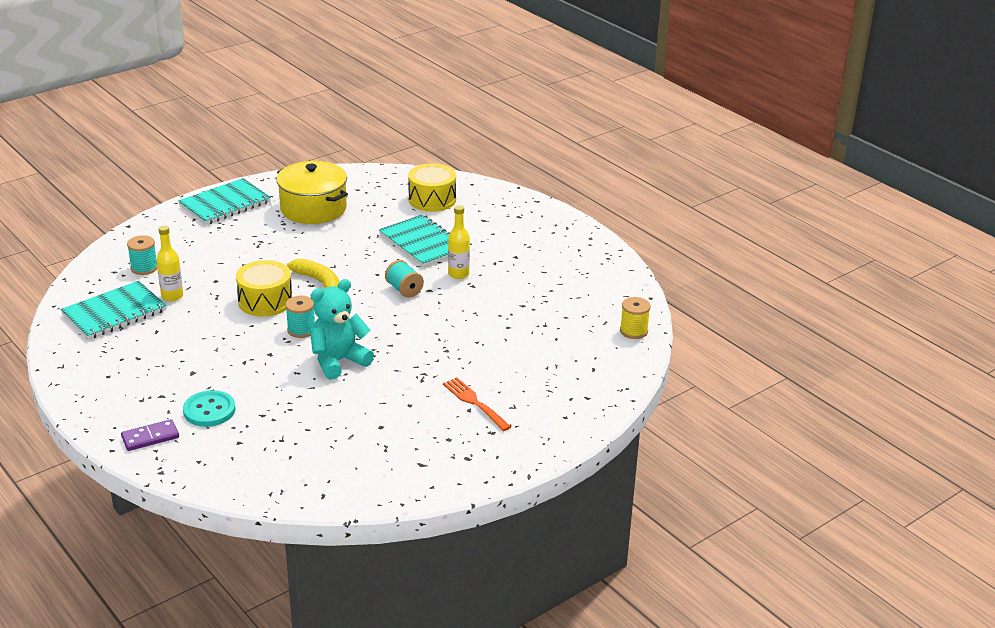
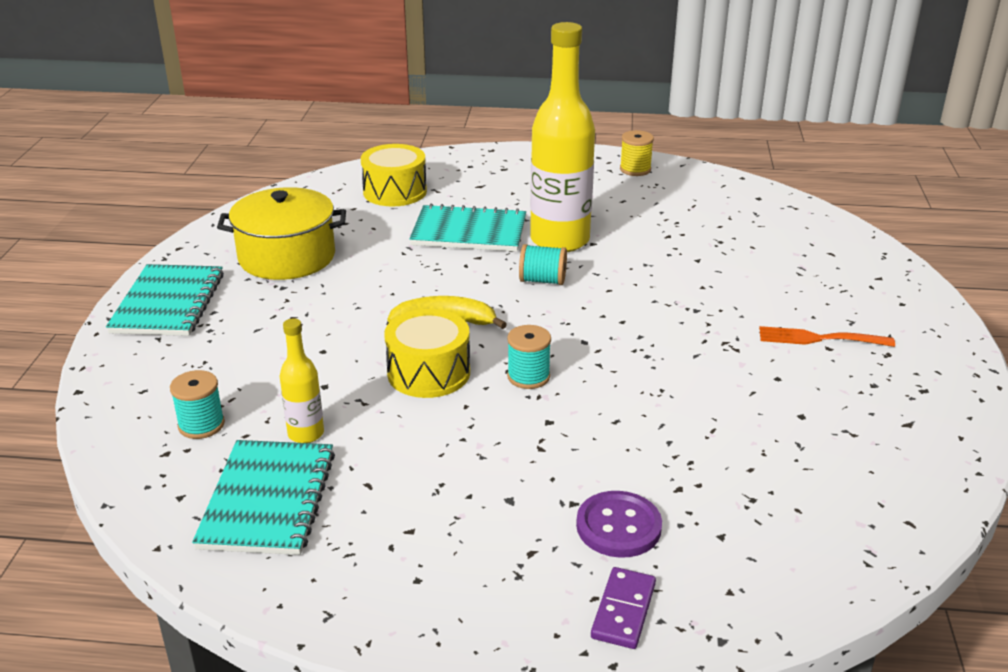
camera: 45 degrees left, 0 degrees up
(209, 410) = (618, 527): turquoise button -> purple button
(338, 361) = (630, 382): turquoise teddy bear -> none
(458, 274) = (559, 240): yellow bottle -> yellow bottle, size x2.13
(633, 331) = (789, 208): yellow spool -> yellow spool (635, 169)

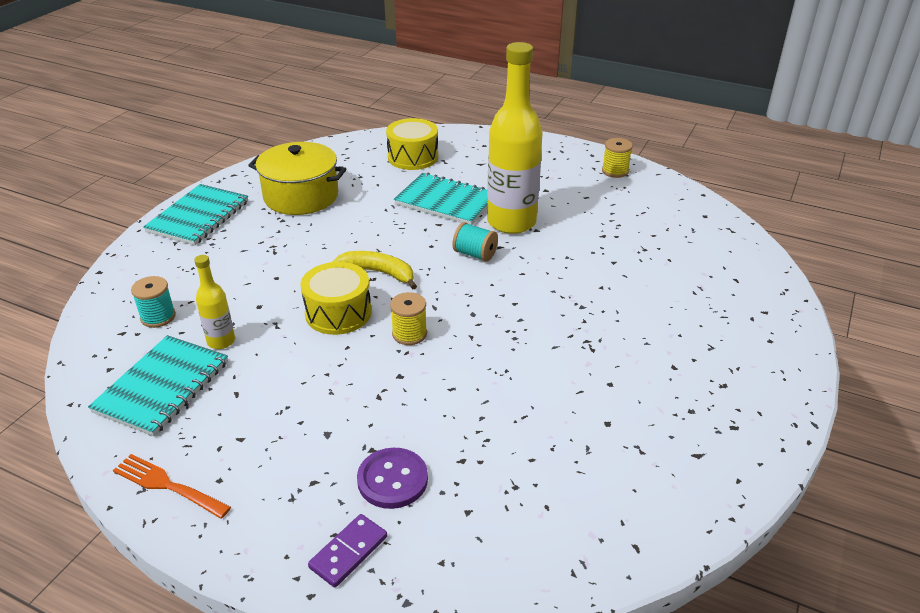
camera: 20 degrees right, 5 degrees up
(528, 377) = (409, 334): turquoise spool -> yellow spool
(819, 339) = (670, 356): orange fork -> orange fork (167, 485)

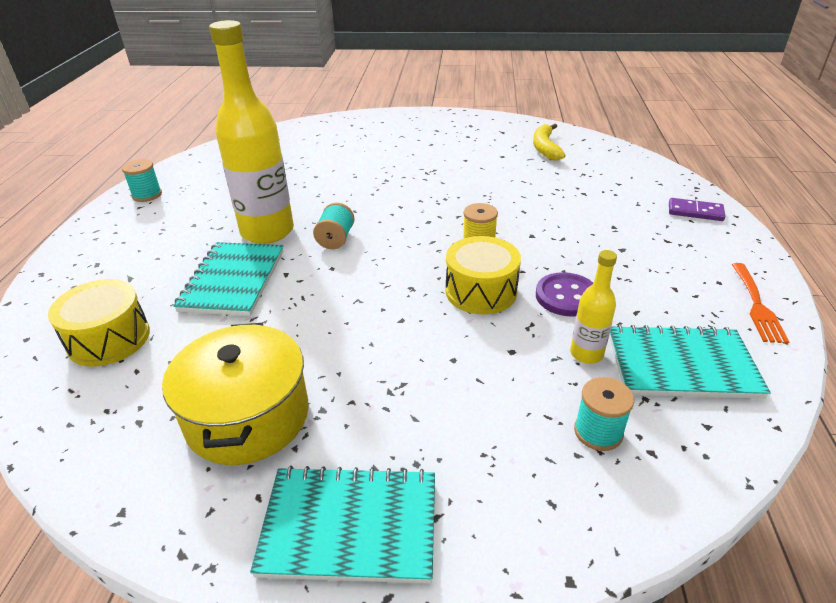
camera: 110 degrees left, 0 degrees up
(378, 273) = (399, 287): yellow banana -> yellow banana (545, 148)
(392, 480) = (628, 212): purple button -> purple button (566, 296)
(615, 171) = (147, 195): yellow spool -> turquoise spool

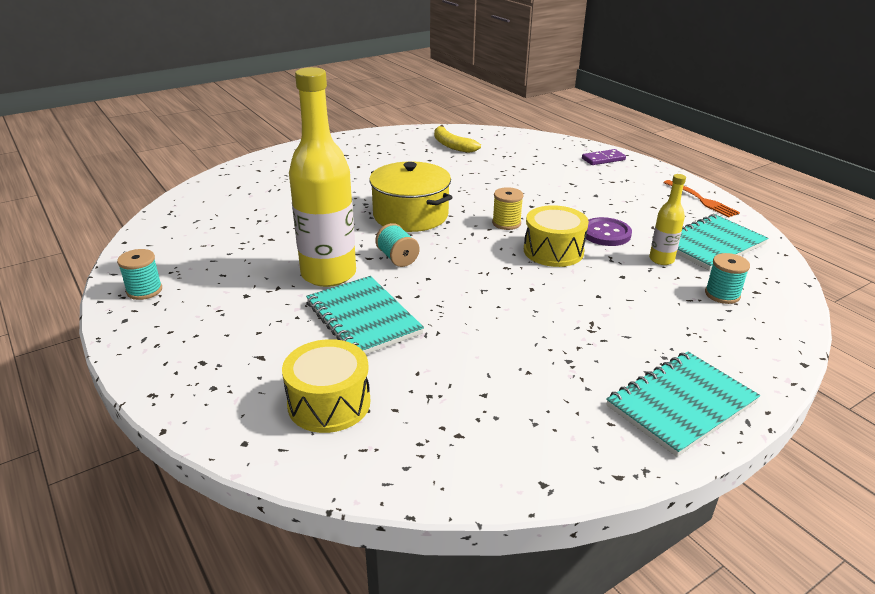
camera: 40 degrees left, 5 degrees down
(247, 416) = (529, 389): yellow pot -> yellow pot (410, 215)

